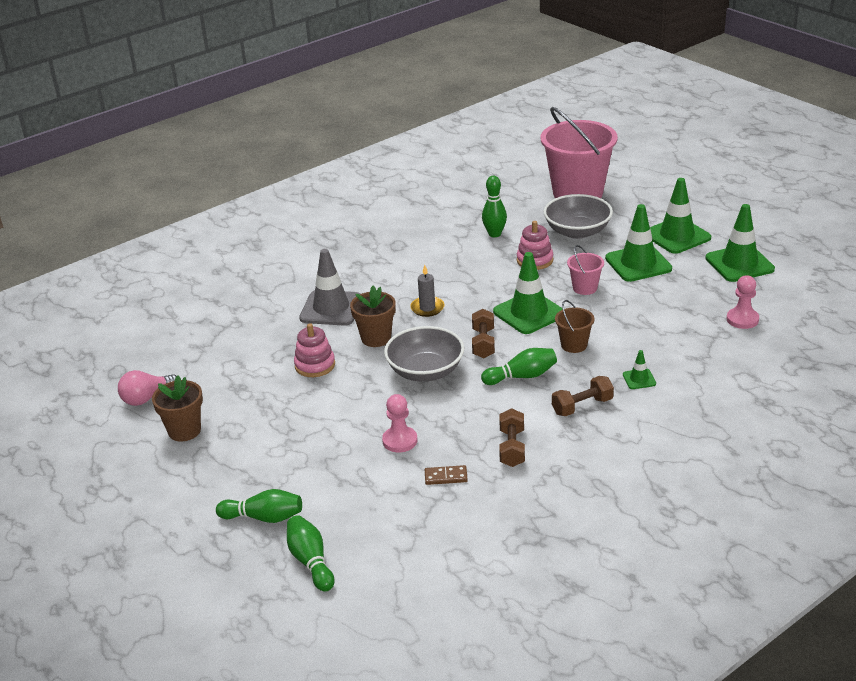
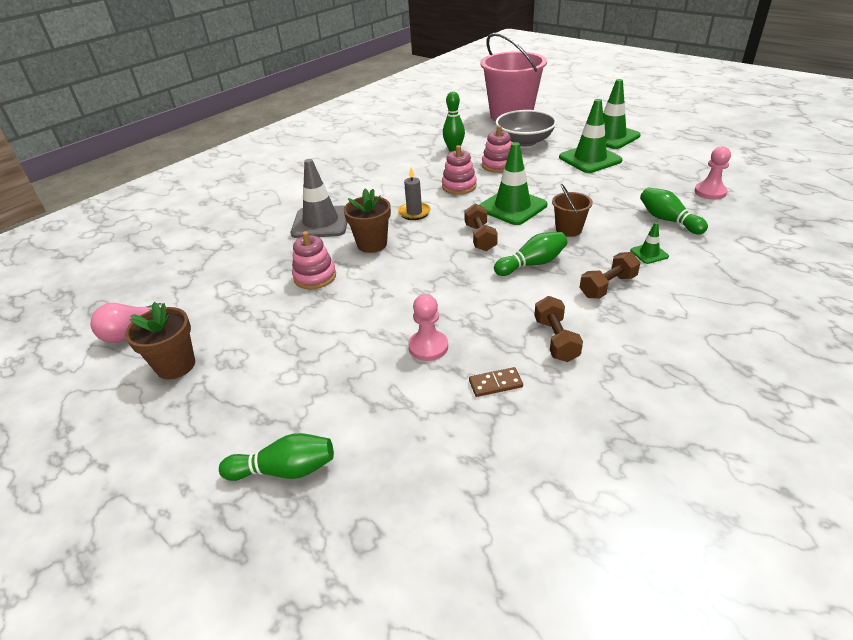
camera: 10 degrees left, 5 degrees up
(311, 561) = (359, 531): green bowling pin -> green bowling pin (668, 220)
(425, 371) = (432, 270): grey bowl -> none
(483, 282) = (459, 186): none -> pink stacking toy
(585, 288) = (553, 182): pink bucket -> none
(739, 264) = (676, 151): green traffic cone -> none

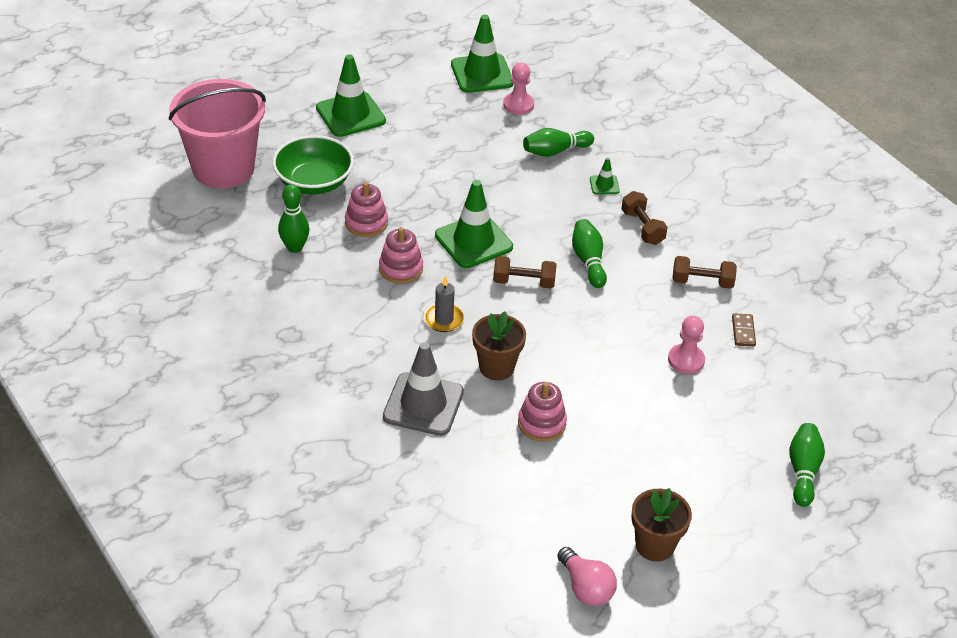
camera: 80 degrees left, 5 degrees up
(524, 141) = (314, 182): grey bowl -> green bowl
(568, 229) = (540, 218): brown bucket -> none
(590, 159) = (398, 150): green traffic cone -> green traffic cone (482, 74)

